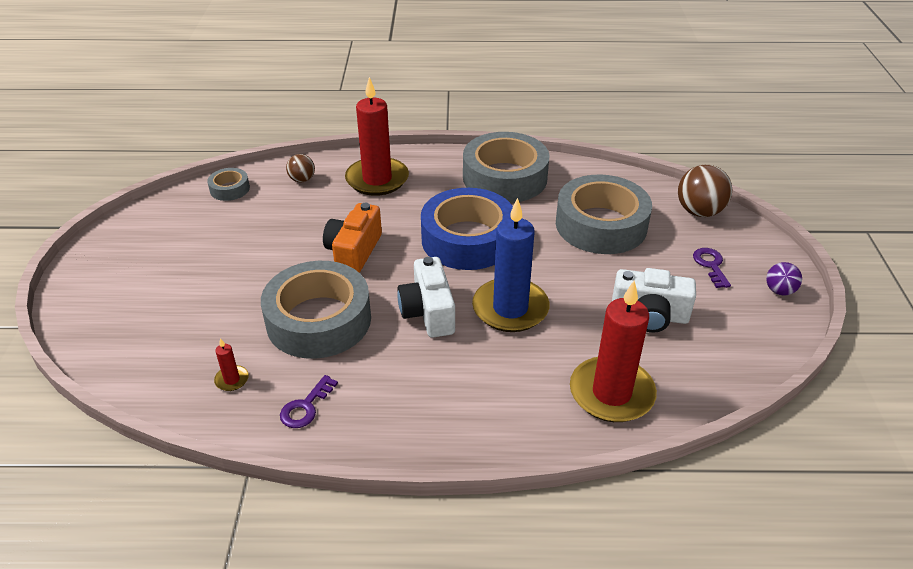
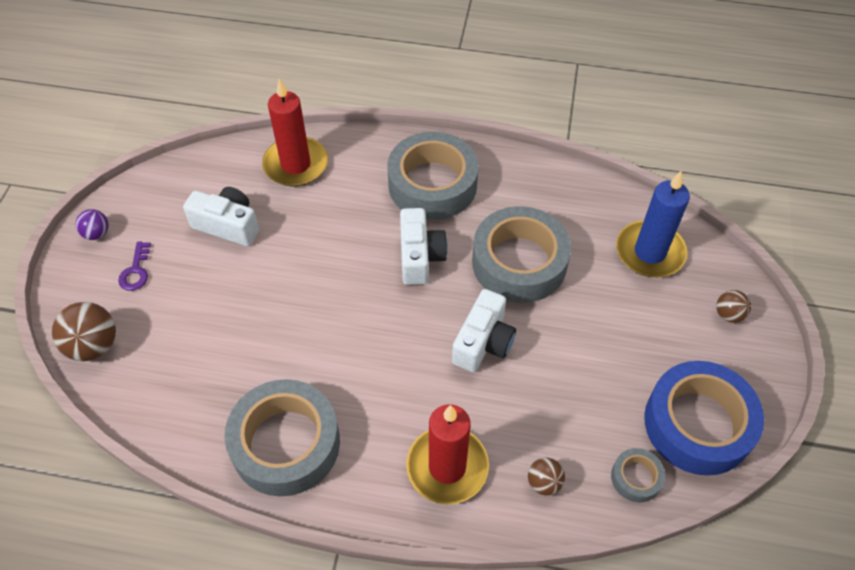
camera: 170 degrees left, 15 degrees up
(102, 301) = (728, 314): none -> brown ball
(232, 380) = (588, 215): red candle -> none
(306, 407) = (528, 185): purple key -> none
(354, 252) = (483, 342): orange camera -> white camera
(468, 239) = (360, 342): blue tape -> blue tape (698, 424)
(510, 308) = (345, 250): blue candle -> blue candle (650, 252)
(601, 225) = (211, 342): grey tape -> grey tape (432, 184)

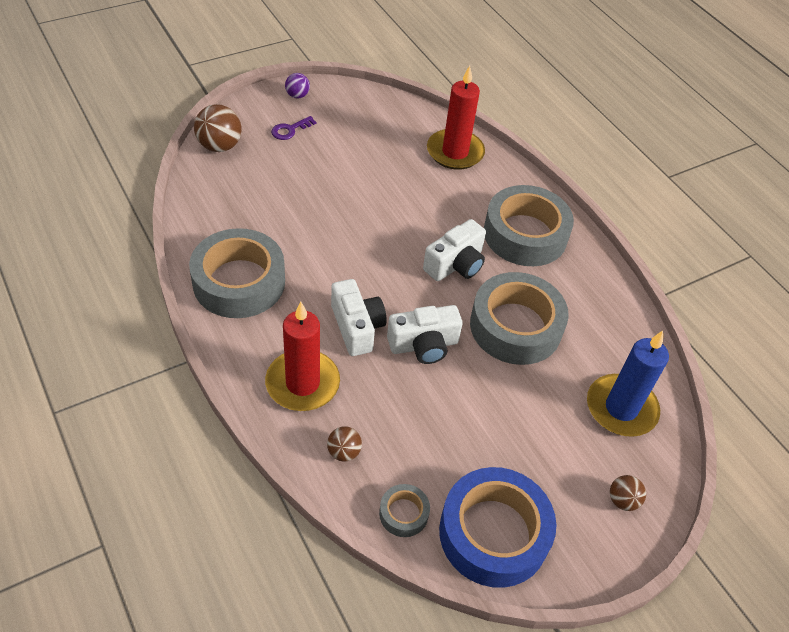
camera: 45 degrees right, 5 degrees down
(228, 225) = (369, 150): white camera -> white camera (357, 327)

